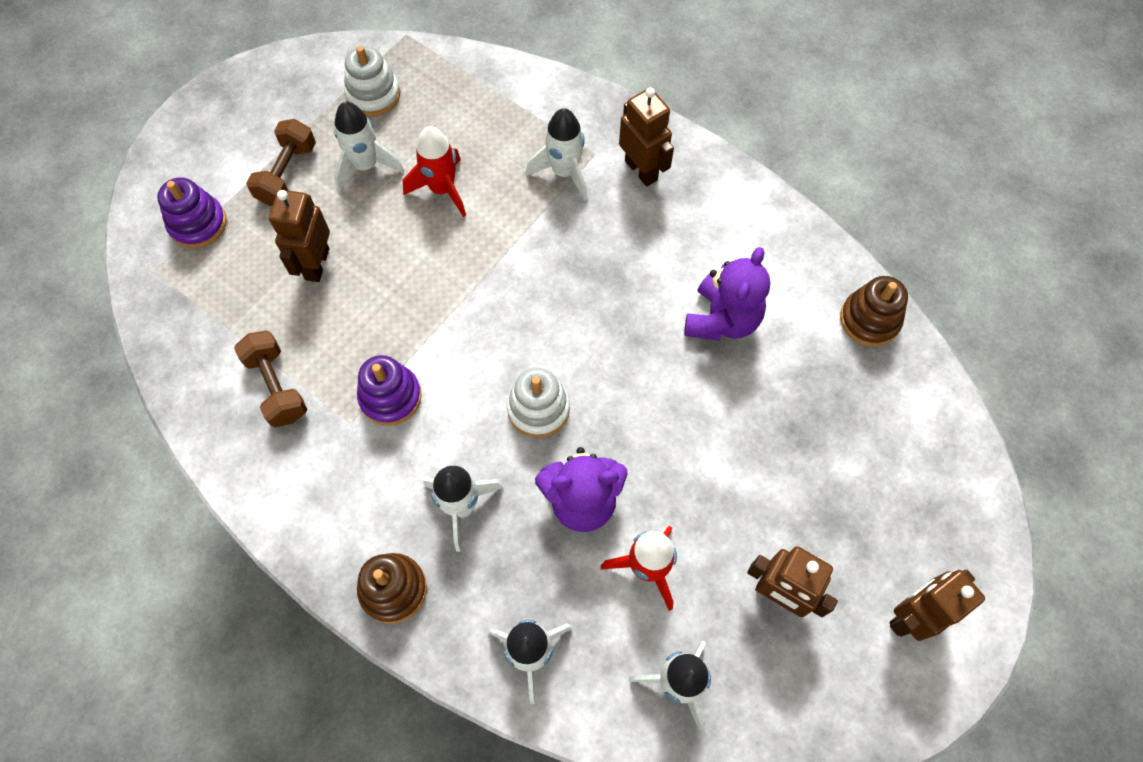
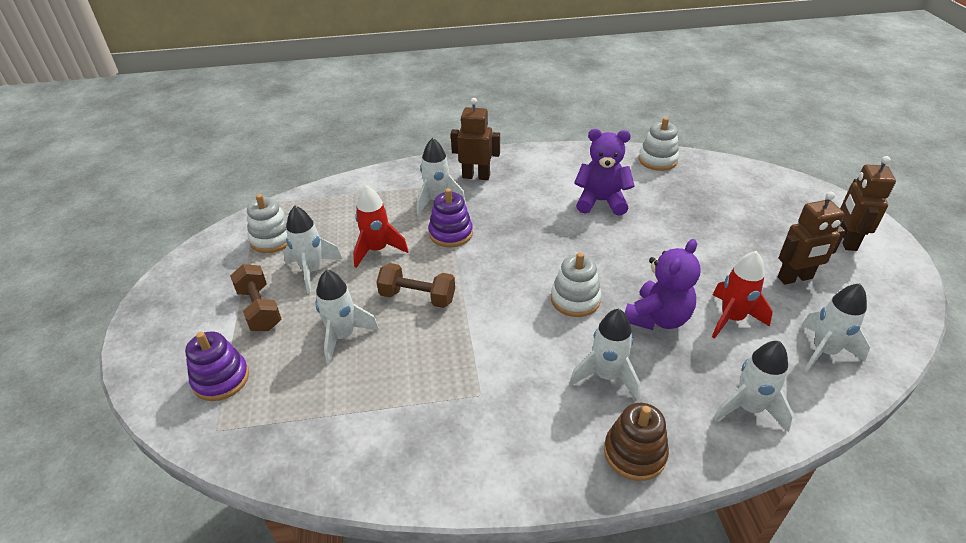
camera: 45 degrees left, 25 degrees down
(277, 386) = (404, 417): brown dumbbell -> brown dumbbell (417, 297)
(316, 264) = (343, 336): brown robot -> white rocket
(390, 397) = (486, 361): purple stacking toy -> purple stacking toy (451, 233)
(722, 319) = (601, 201): purple teddy bear -> purple teddy bear turned 60 degrees counterclockwise
(869, 320) = (657, 160): brown stacking toy -> white stacking toy

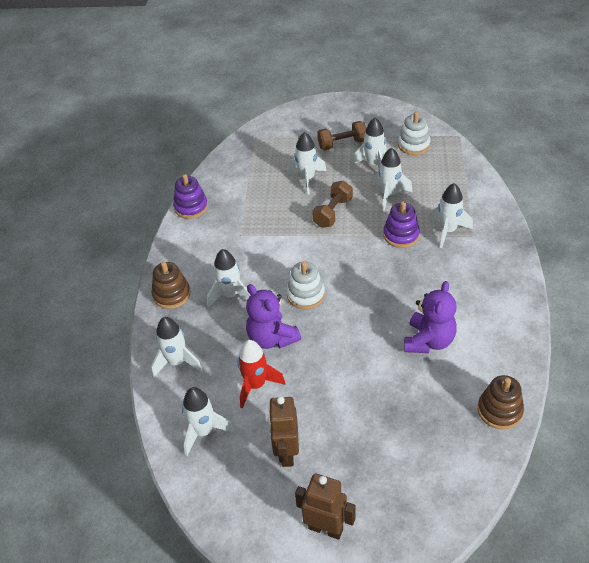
camera: 105 degrees right, 5 degrees up
(221, 379) = (290, 135): purple stacking toy -> purple stacking toy (191, 207)
(377, 250) = (389, 195): red rocket -> white rocket
(476, 176) = (483, 259): brown robot -> none
(657, 160) = (499, 410): white stacking toy -> brown stacking toy

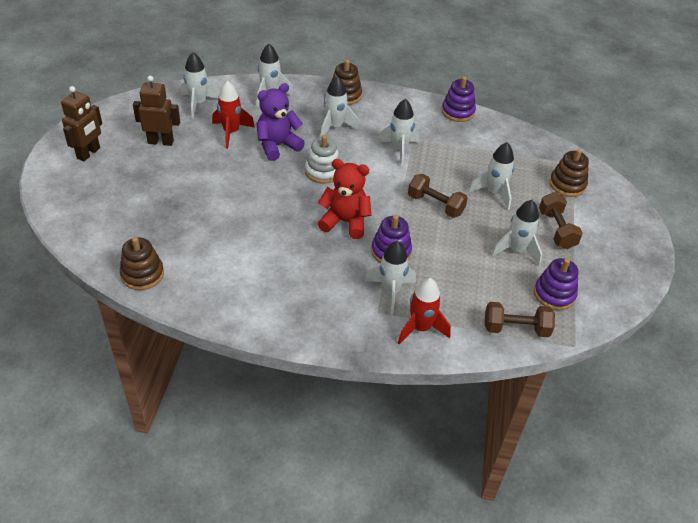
camera: 90 degrees right, 0 degrees up
(285, 139) = (567, 184): none -> brown stacking toy
(373, 269) = (345, 222): none -> red teddy bear
(389, 195) = (459, 254): white rocket -> white rocket (399, 150)
(413, 145) = (554, 294): white stacking toy -> purple stacking toy
(428, 341) = (240, 243): purple teddy bear -> none
(456, 162) = (516, 328): none -> brown dumbbell
(478, 211) = (420, 328): none -> red rocket

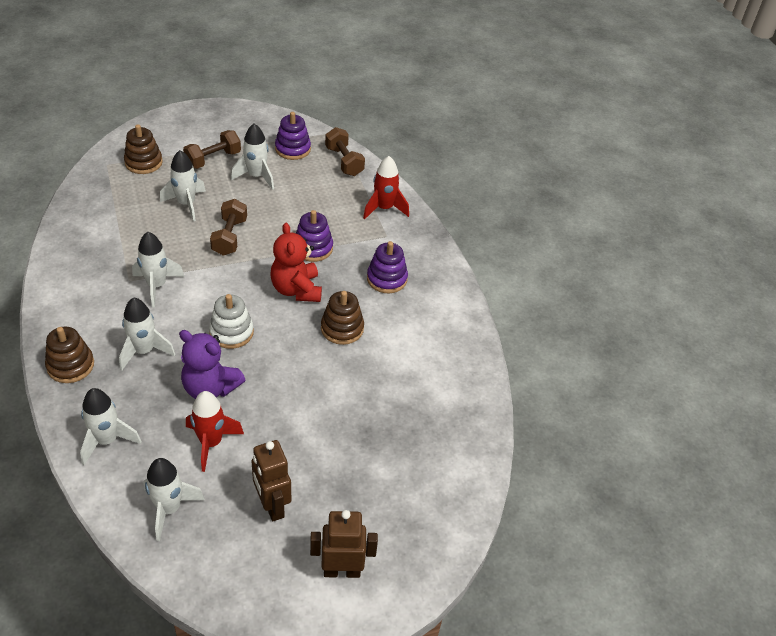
camera: 120 degrees left, 0 degrees up
(142, 274) = (472, 405): brown stacking toy -> brown stacking toy (342, 328)
(390, 292) = (360, 235): white rocket -> none
(458, 112) = (56, 259): purple stacking toy -> purple stacking toy (387, 279)

